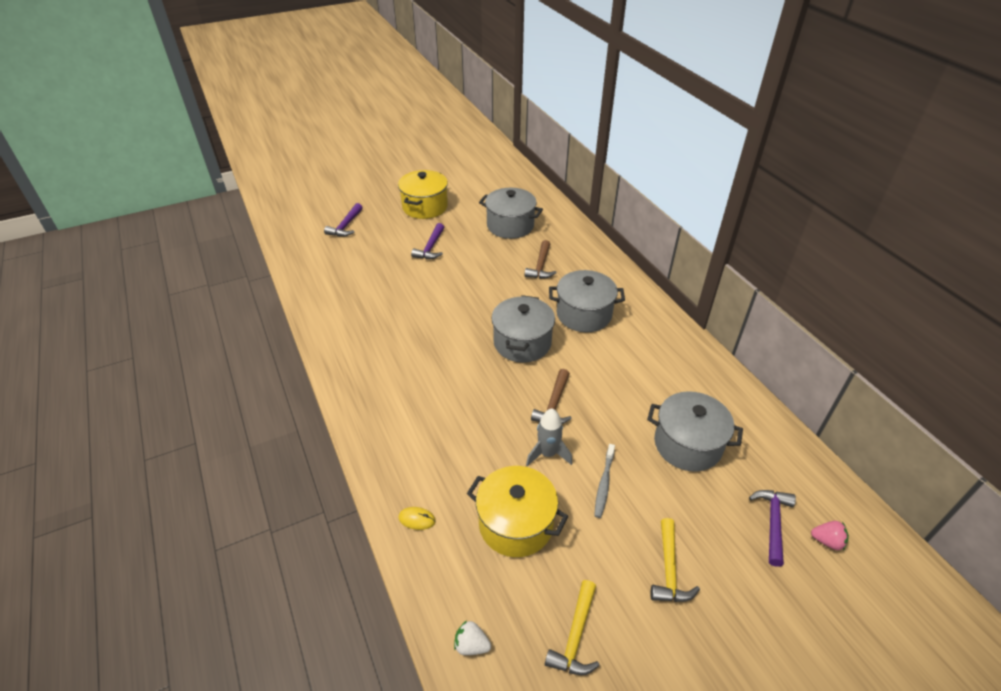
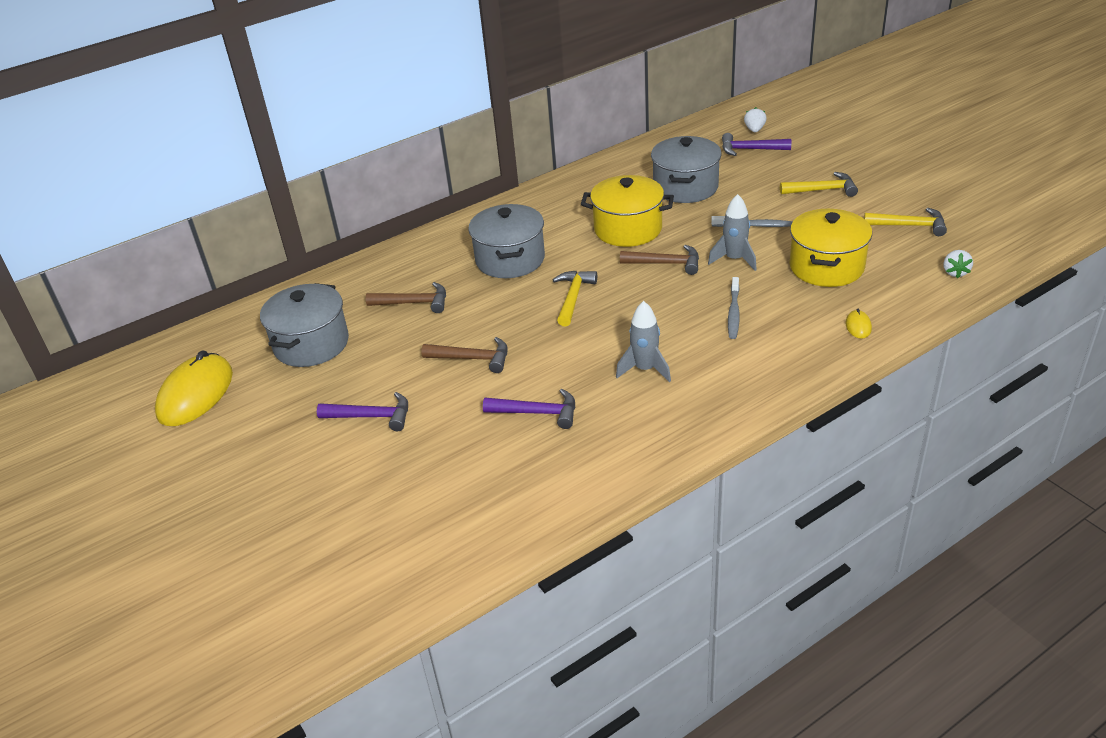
camera: 95 degrees left, 5 degrees down
(345, 226) = (302, 544): purple hammer -> purple hammer (538, 413)
(420, 368) = (645, 369): none -> grey rocket
(425, 207) = (245, 450): yellow pot -> yellow pot (628, 229)
(468, 288) = (473, 359): none -> brown hammer
(468, 434) = (733, 313): none -> grey toothbrush
(480, 189) = (195, 394): none -> yellow mouse
(522, 343) = (573, 297): grey pot -> yellow hammer
(827, 541) = (754, 130): pink strawberry -> white strawberry

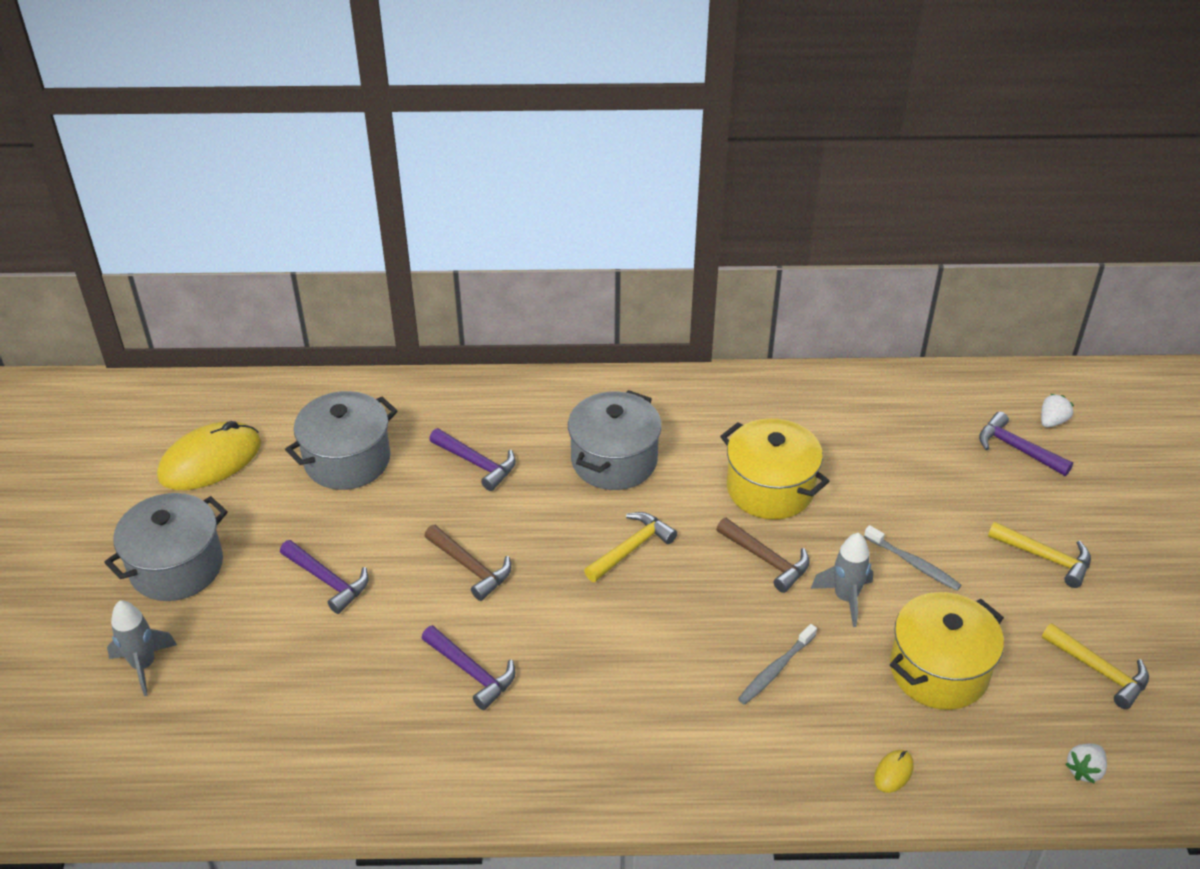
camera: 30 degrees right, 5 degrees up
(414, 303) = (477, 463): brown hammer -> purple hammer
(645, 369) = (618, 685): grey rocket -> grey rocket (144, 665)
(685, 187) = (888, 464): grey pot -> grey pot (176, 566)

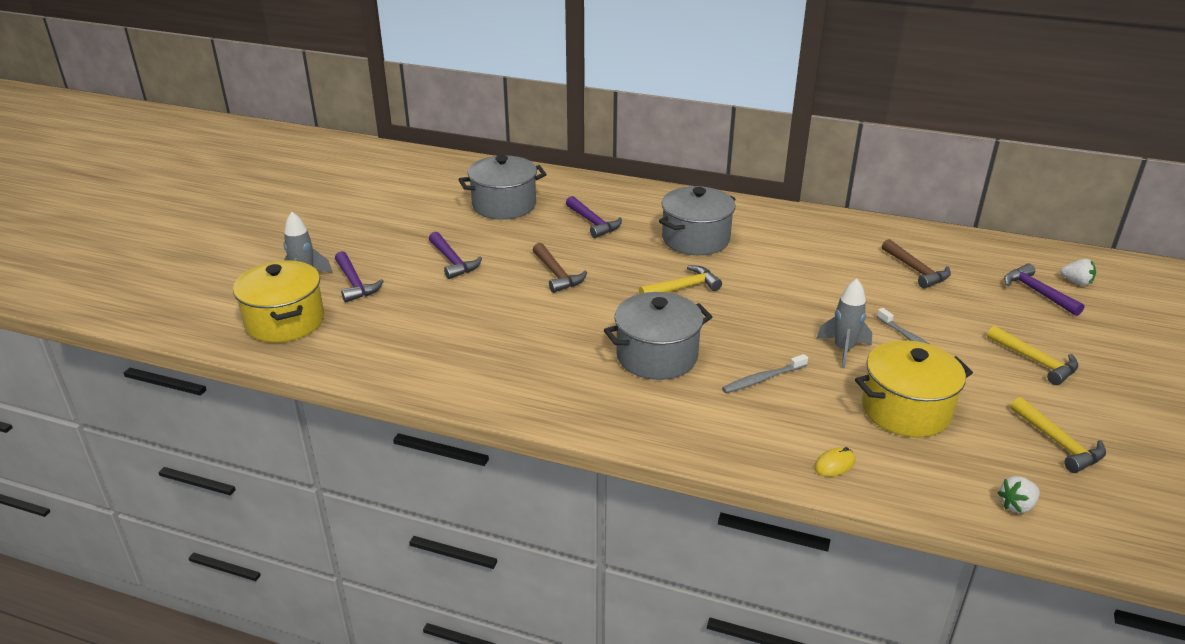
camera: 20 degrees right, 10 degrees down
(176, 566) = (358, 235): grey pot -> grey pot (657, 356)
(210, 460) = (414, 189): yellow mouse -> none
(472, 672) = (524, 329): purple hammer -> purple hammer (355, 284)
(767, 560) = (788, 315): brown hammer -> brown hammer (916, 271)
(770, 488) = (811, 276): yellow pot -> yellow pot (285, 321)
(1052, 421) = (1076, 282): white strawberry -> white strawberry turned 60 degrees clockwise

